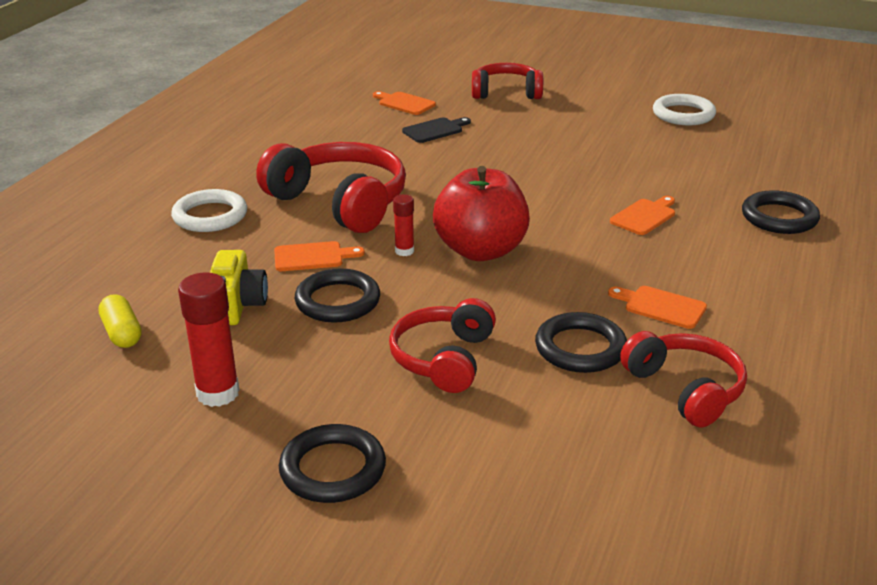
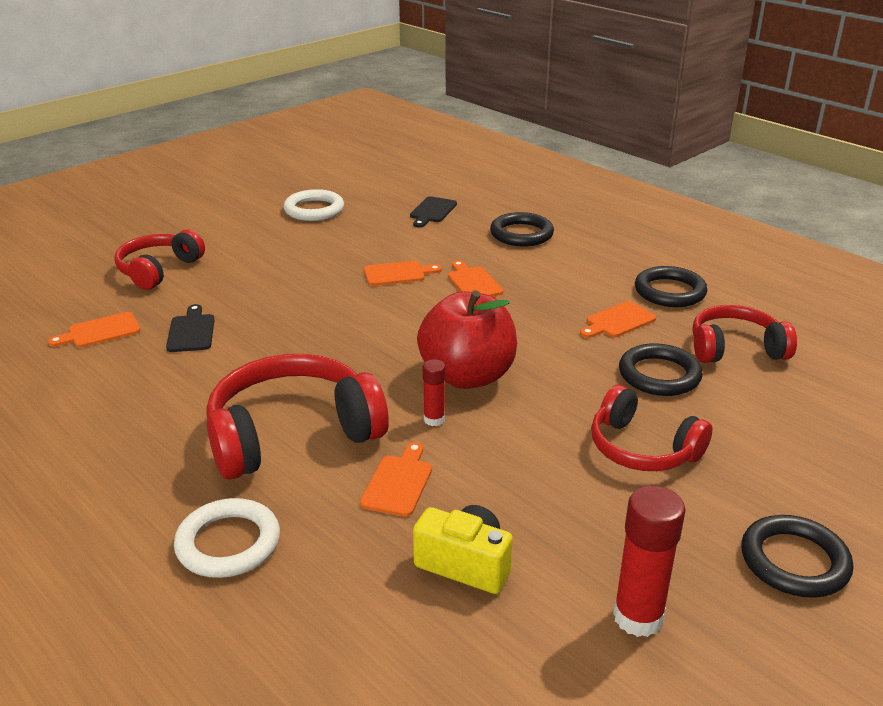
camera: 65 degrees left, 0 degrees up
(122, 333) = (467, 682): yellow capsule -> none
(338, 301) = (503, 487): black ring -> black ring (669, 292)
(616, 179) = (397, 274): none -> orange cutting board
(760, 163) = (432, 211): none -> black cutting board

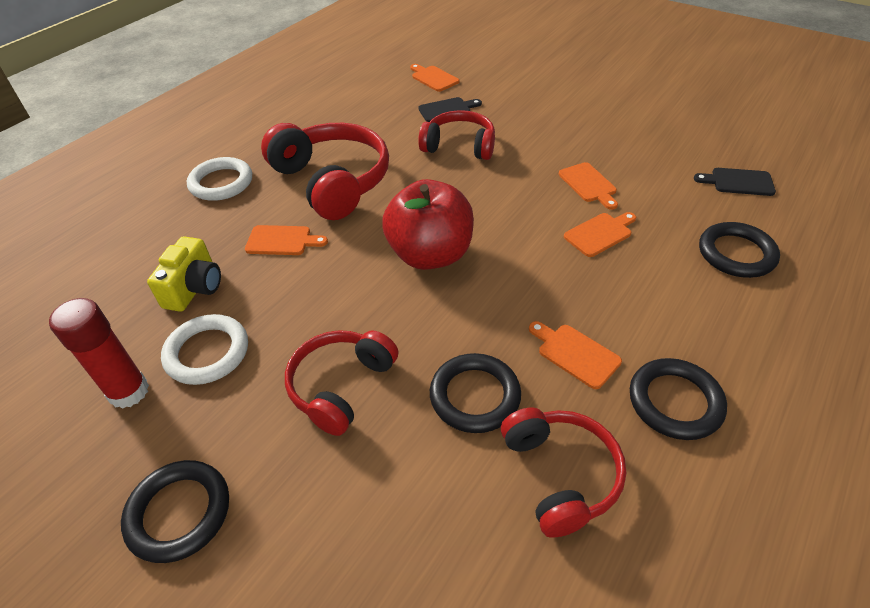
camera: 80 degrees right, 15 degrees up
(158, 270) = (525, 75): red headphones -> red headphones (459, 146)
(314, 210) = (680, 115): white ring -> white ring (207, 353)
(434, 419) = (362, 245): red glue stick -> none

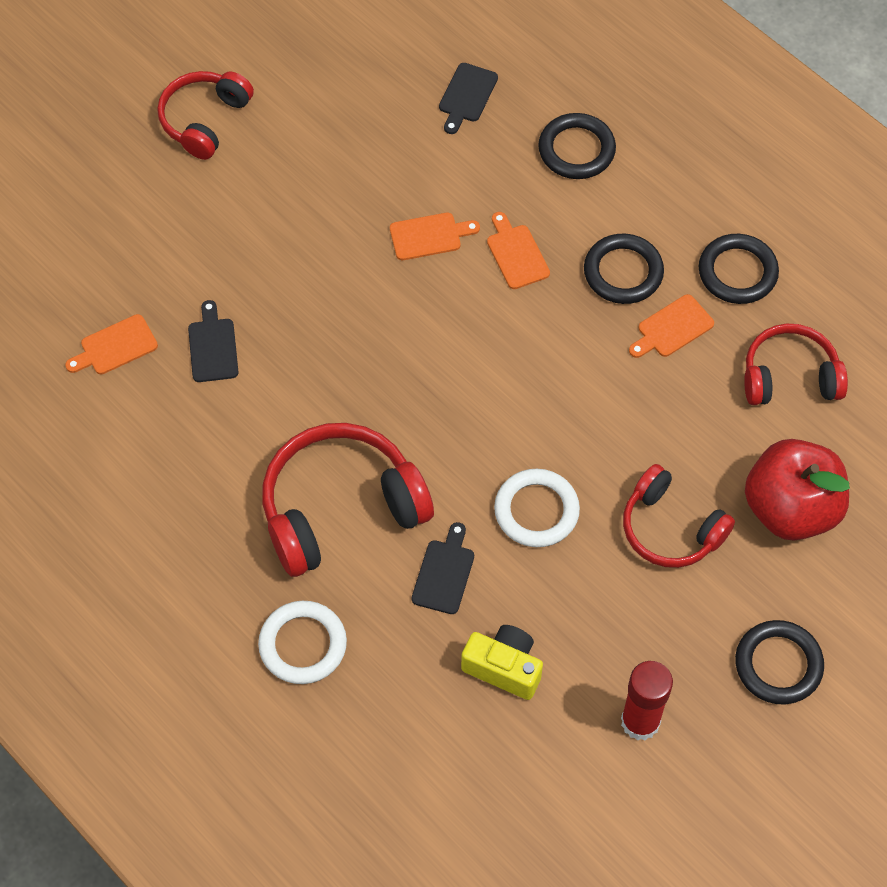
camera: 80 degrees left, 15 degrees up
(207, 353) = (604, 650): white ring -> white ring (536, 511)
(282, 241) = (444, 573): orange cutting board -> black cutting board
(430, 254) = (508, 422): red apple -> red apple (790, 509)
(459, 146) = (307, 350): red headphones -> red headphones (204, 120)
(475, 396) = (703, 420): black ring -> black ring (623, 272)

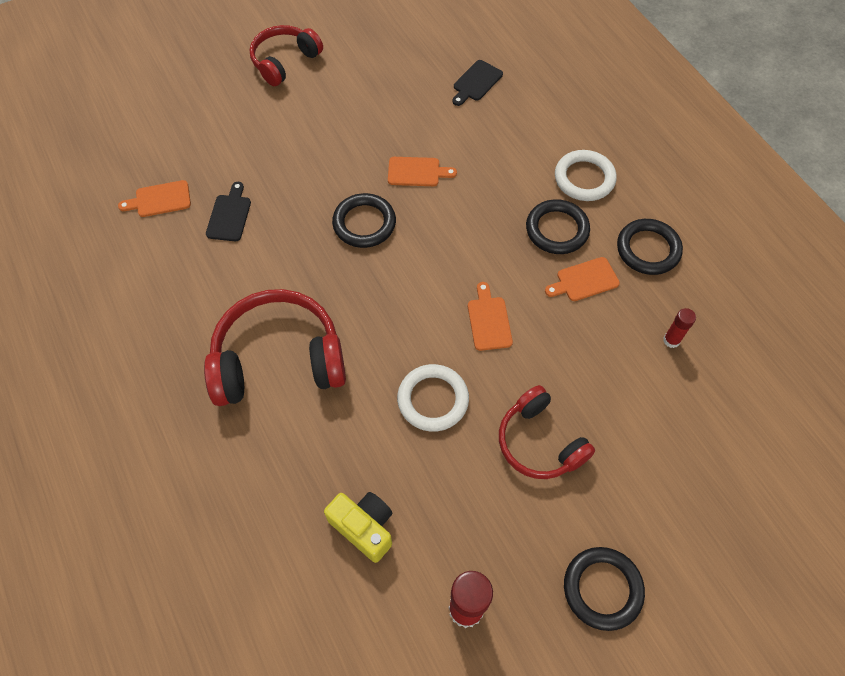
camera: 15 degrees right, 0 degrees up
(303, 645) = (208, 463): white ring -> white ring (584, 178)
(444, 573) = (342, 432): black cutting board -> none
(516, 254) = (478, 198): orange cutting board -> orange cutting board (489, 320)
(576, 150) = (546, 135): black ring -> black ring (364, 223)
(789, 377) = (671, 340): red headphones -> red glue stick
(790, 509) = (646, 451): red apple -> none

